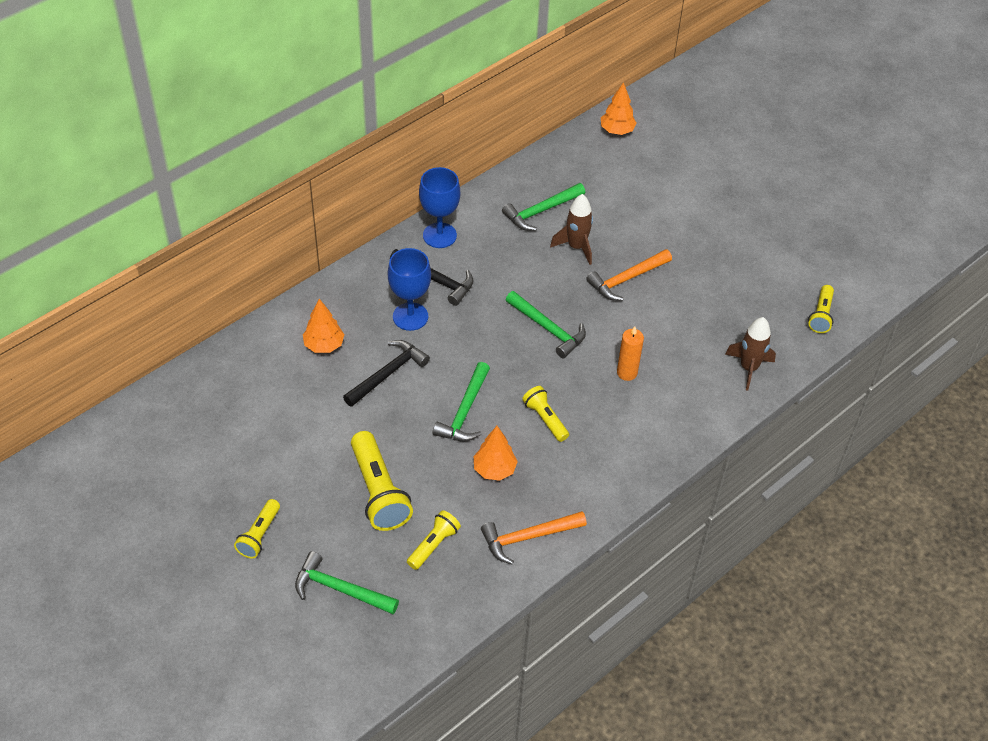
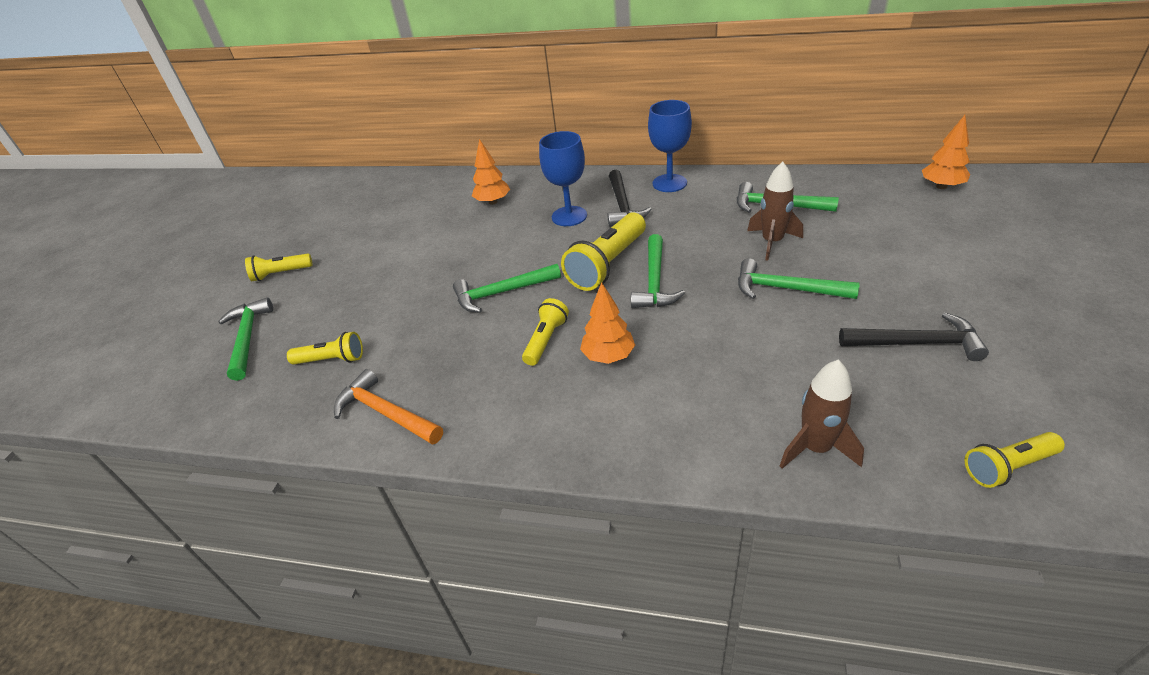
camera: 60 degrees right, 10 degrees down
(379, 492) = (369, 300): yellow flashlight -> yellow flashlight (607, 265)
(388, 374) = (498, 239): black hammer -> black hammer (917, 343)
(494, 469) = (452, 345): orange tree -> orange tree (608, 356)
(626, 279) = (786, 288): orange hammer -> green hammer
(627, 373) = (671, 357): orange candle -> none

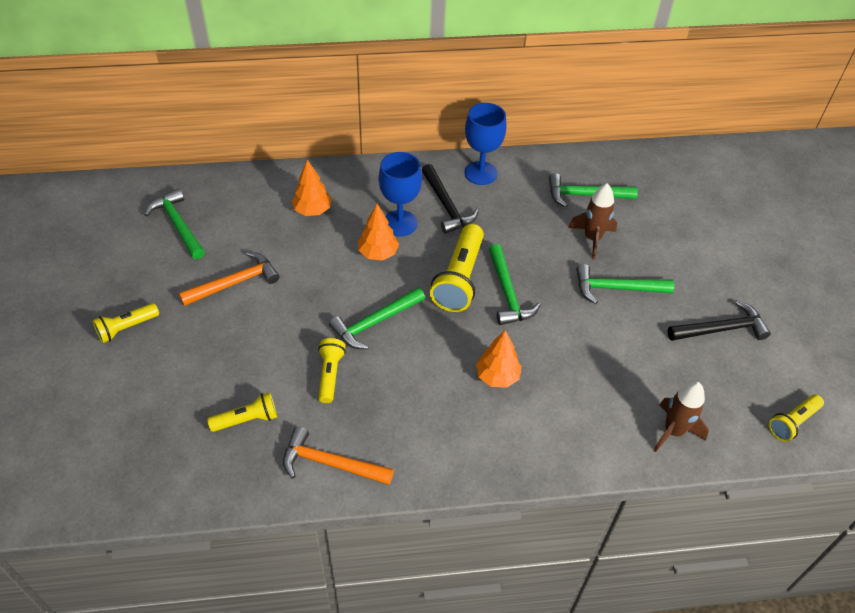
camera: 25 degrees left, 10 degrees up
(248, 338) = (141, 409): green hammer -> green hammer (178, 225)
(392, 249) = (235, 283): none -> orange hammer
(546, 340) = (438, 368): yellow flashlight -> yellow flashlight (330, 374)
(941, 186) = (711, 162): orange tree -> orange tree (378, 253)

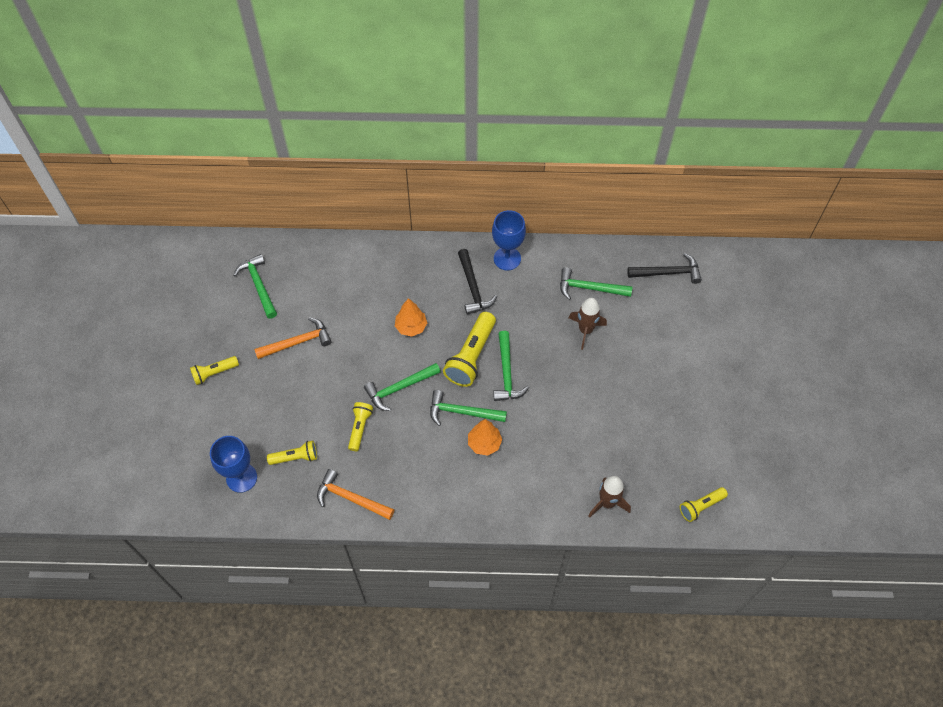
camera: 10 degrees right, 10 degrees up
(312, 210) = (365, 282): orange tree -> none
(400, 223) = (432, 301): blue goblet -> blue goblet (241, 478)
(616, 288) = (594, 377): green hammer -> green hammer (462, 412)
(721, 329) = (668, 423): black hammer -> black hammer (668, 273)

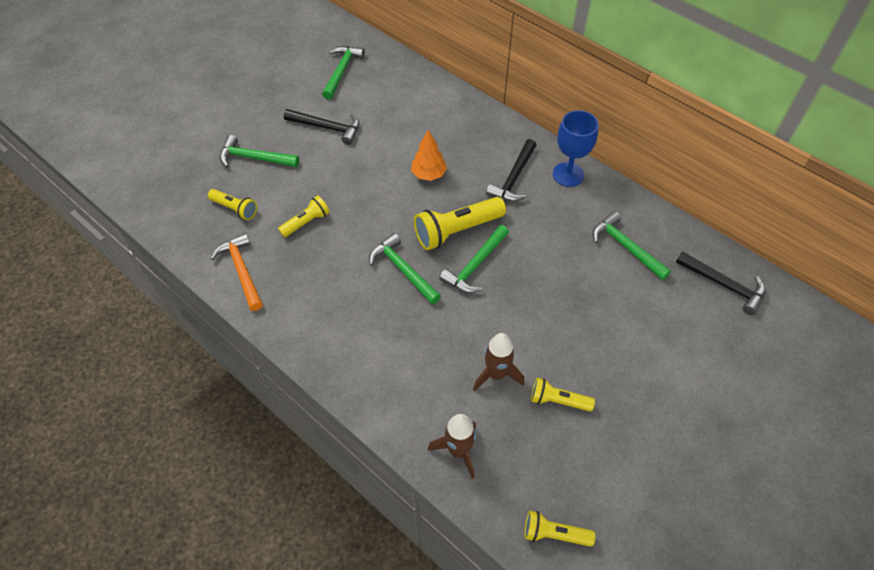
camera: 40 degrees right, 5 degrees down
(214, 373) = (244, 110): yellow flashlight -> yellow flashlight (558, 400)
(241, 478) = (181, 195): blue goblet -> none
(298, 342) = (327, 128): orange hammer -> black hammer
(399, 388) = (370, 214): green hammer -> green hammer (254, 158)
(484, 443) = (396, 309): orange tree -> none
(585, 330) = (587, 280): brown rocket -> brown rocket (496, 374)

